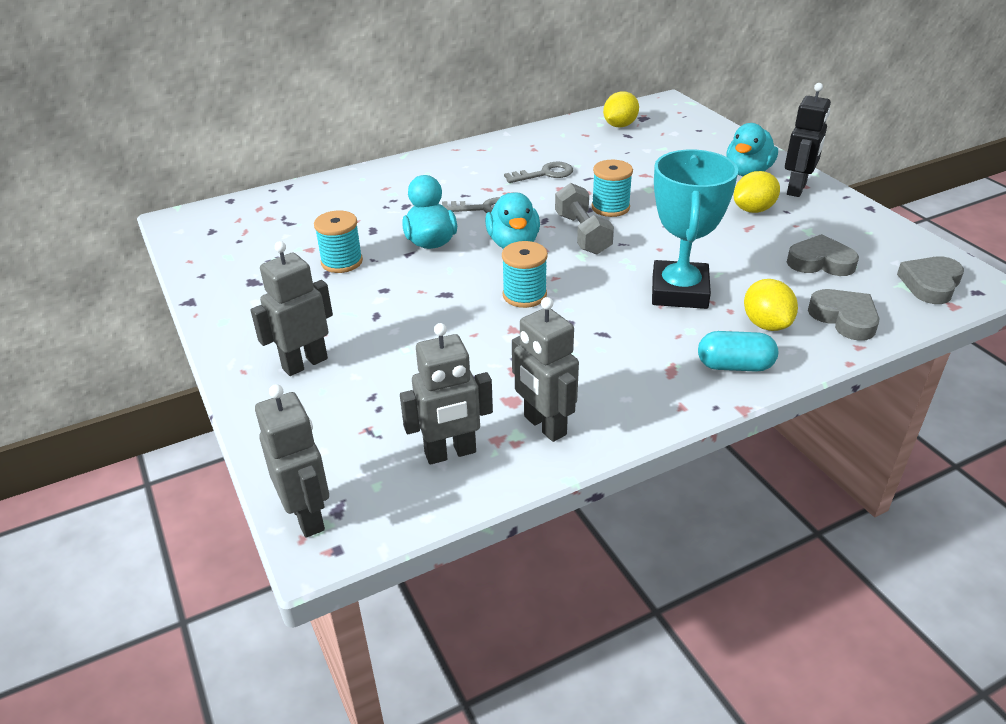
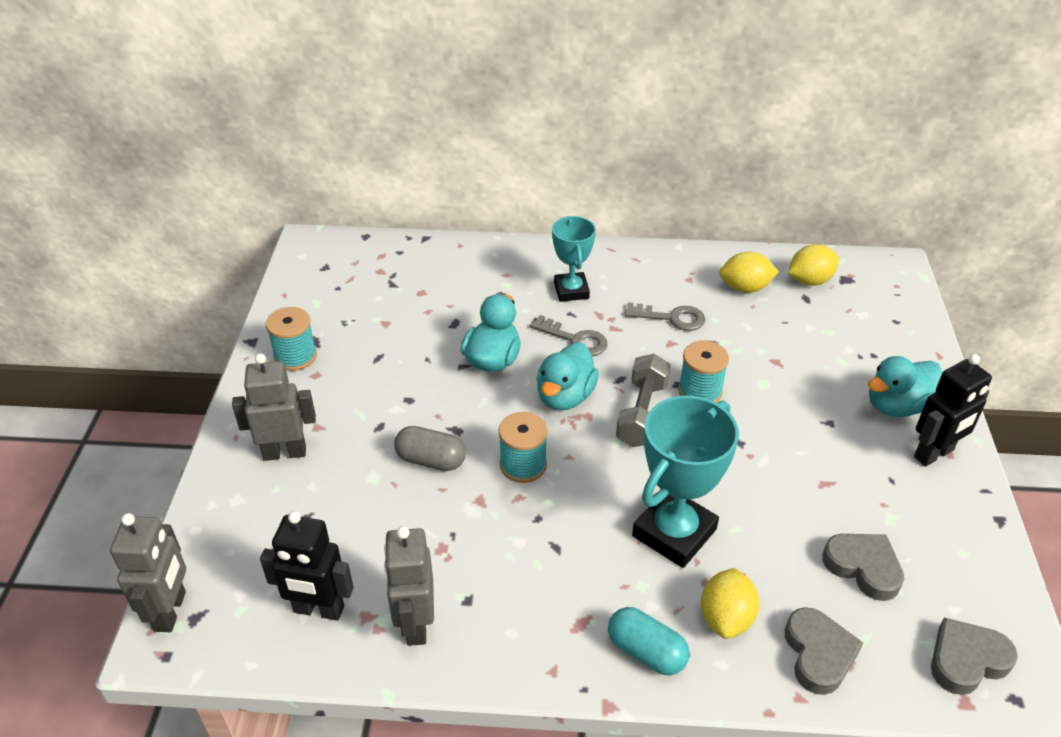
camera: 30 degrees right, 5 degrees up
(342, 262) = (399, 350): turquoise spool -> turquoise spool (295, 356)
(445, 320) = (431, 460): none -> grey capsule
(450, 181) = (571, 290): none -> turquoise trophy
(450, 453) = (318, 610): grey robot -> black robot
(753, 210) = (854, 461): yellow lemon -> yellow lemon (745, 288)

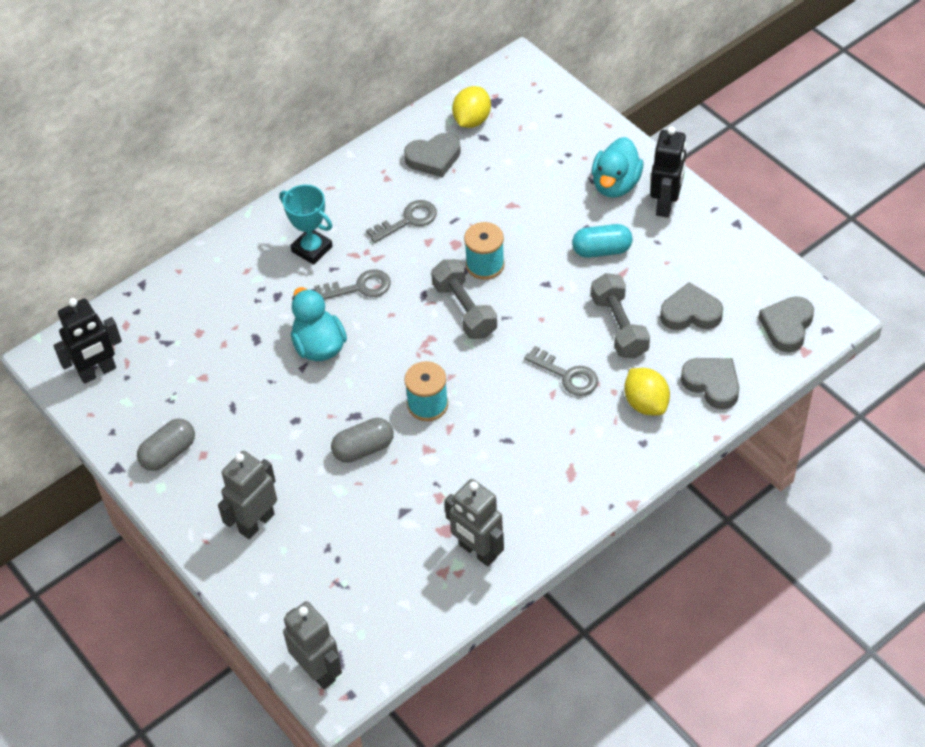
camera: 40 degrees left, 10 degrees up
(295, 356) = (169, 453): turquoise spool -> grey capsule
(318, 610) = (409, 593): black robot -> black robot (98, 372)
(565, 396) = (401, 336): turquoise duck -> none
(646, 652) = (622, 458): turquoise capsule -> turquoise capsule (602, 250)
(674, 533) = (567, 375): turquoise trophy -> grey key
(745, 288) = (434, 158): yellow lemon -> grey heart
(773, 527) = (619, 326): none -> grey dumbbell

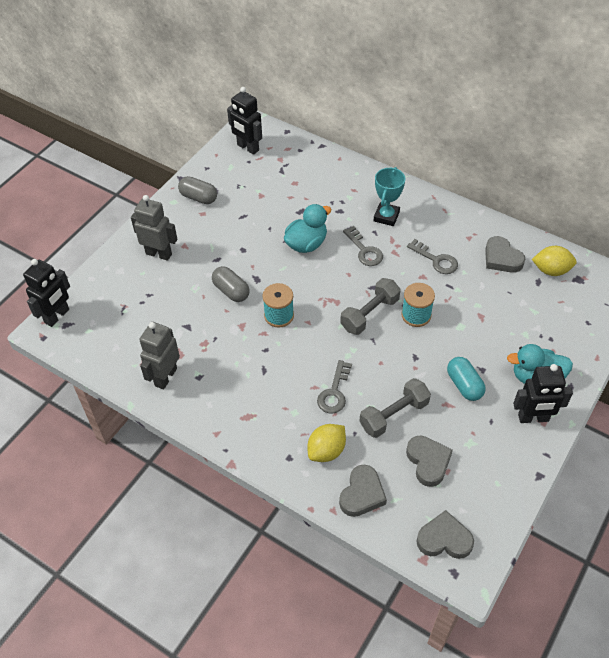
camera: 70 degrees right, 0 degrees up
(318, 671) = (57, 316): grey robot -> black robot

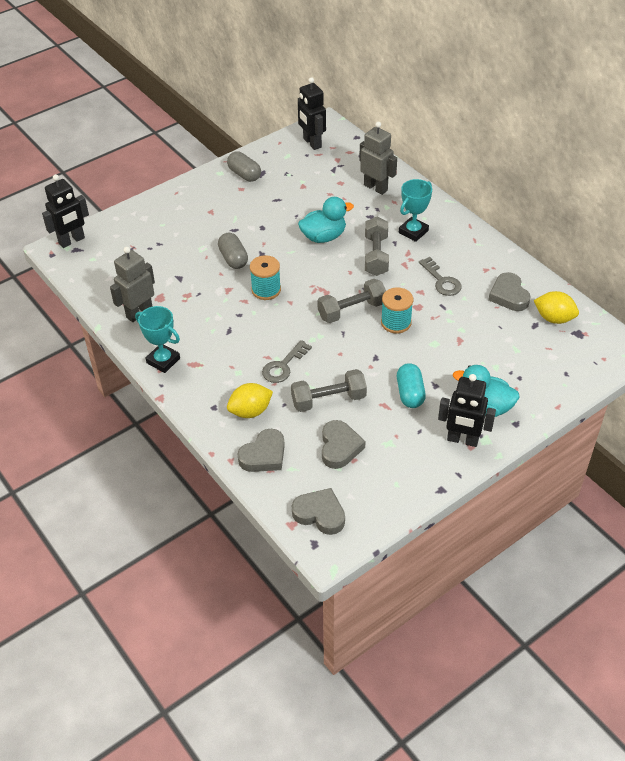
camera: 20 degrees right, 5 degrees down
(159, 254) = (185, 212): grey robot -> grey robot (376, 187)
(215, 422) = (163, 360): none -> turquoise trophy
(364, 250) = (376, 255): grey key -> grey dumbbell

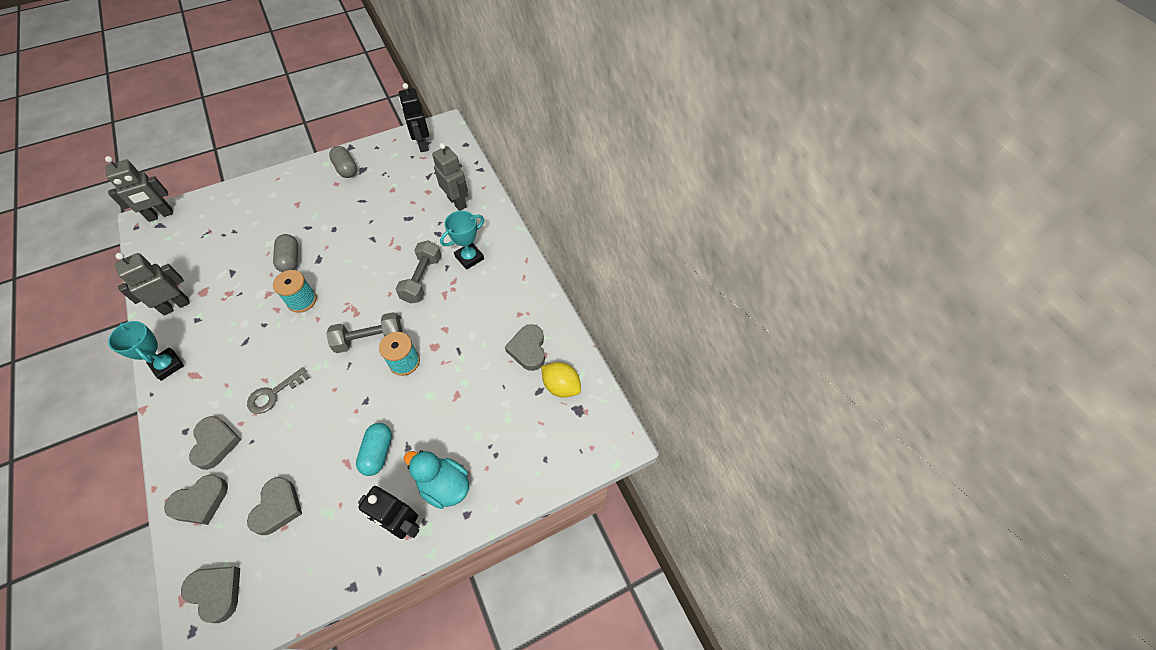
camera: 10 degrees right, 10 degrees up
(72, 241) = (160, 215): black robot -> grey robot
(250, 411) = (215, 443): yellow lemon -> grey heart
(323, 237) = (384, 249): turquoise duck -> none
(328, 400) = (296, 444): grey dumbbell -> none
(441, 281) = (471, 320): grey key -> none

